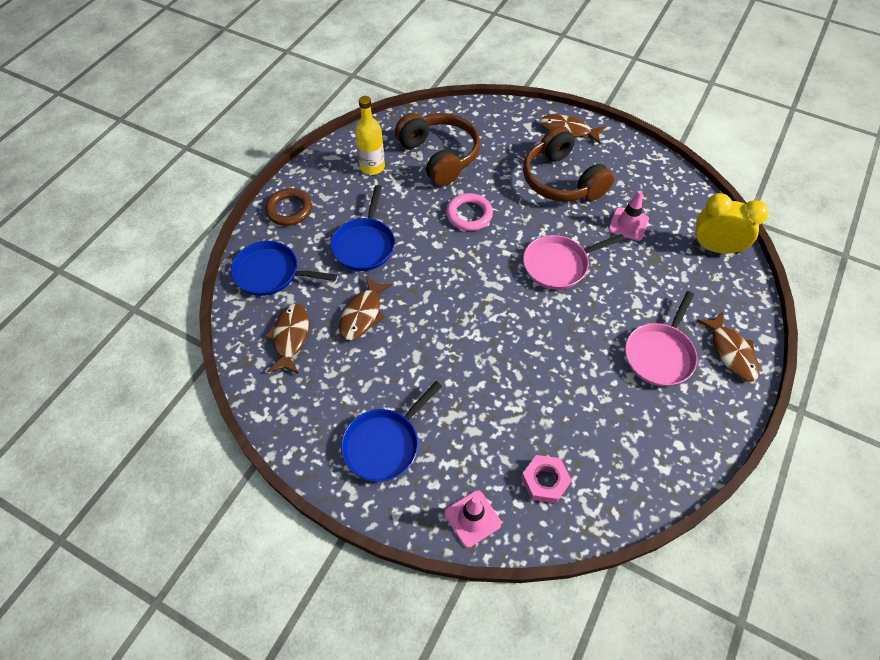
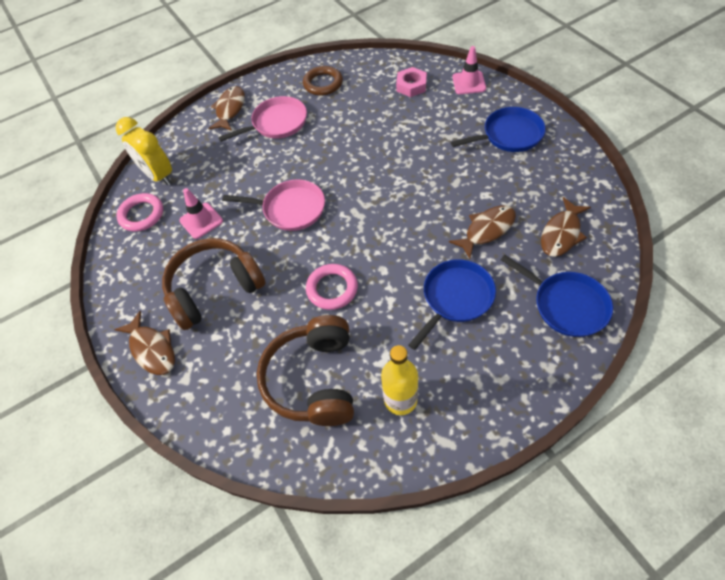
camera: 145 degrees left, 0 degrees up
(289, 210) = (525, 379): brown ring -> brown ring (323, 83)
(562, 180) = (214, 289): brown headphones -> brown headphones turned 120 degrees counterclockwise
(686, 209) = (141, 215): none -> pink ring

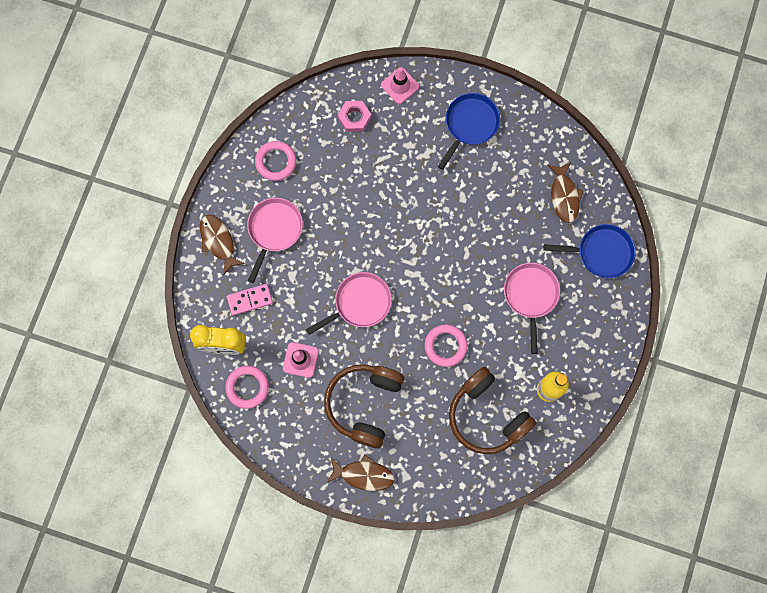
camera: 45 degrees left, 20 degrees up
(210, 157) = (250, 300): none -> pink domino
(323, 83) = (276, 162): brown ring -> pink ring
(455, 298) = (531, 296): blue pan -> pink pan
(487, 230) = (513, 226): brown fish -> none

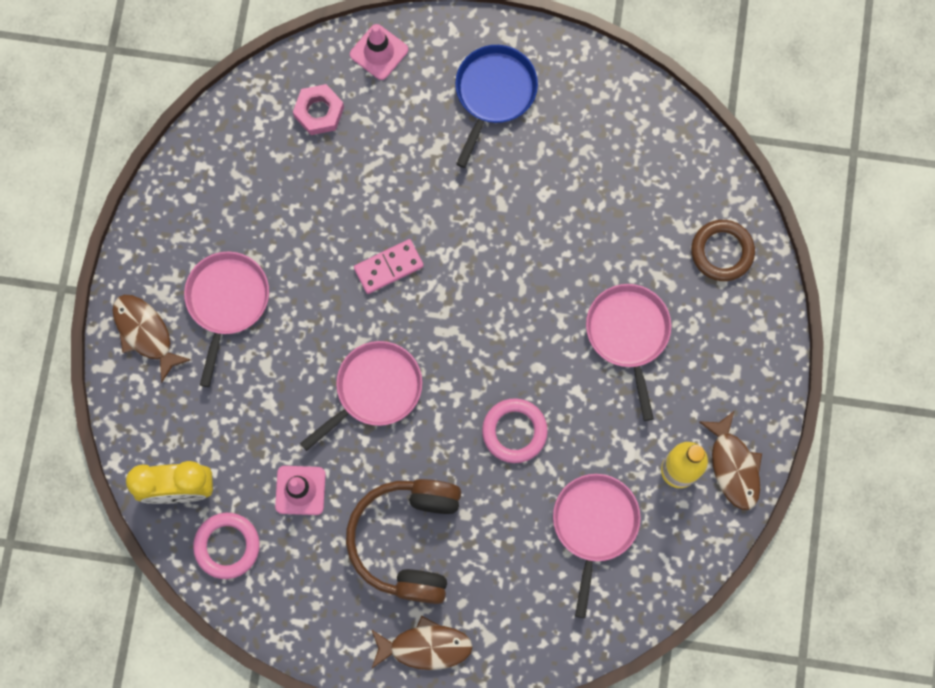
camera: 10 degrees left, 0 degrees up
(250, 300) = (208, 413): pink domino -> pink domino (388, 267)
(276, 162) = (212, 198): pink ring -> none
(487, 415) = (594, 525): brown headphones -> pink pan
(564, 196) = (652, 176): brown fish -> brown fish (733, 466)
(601, 253) = (722, 252): blue pan -> brown ring

